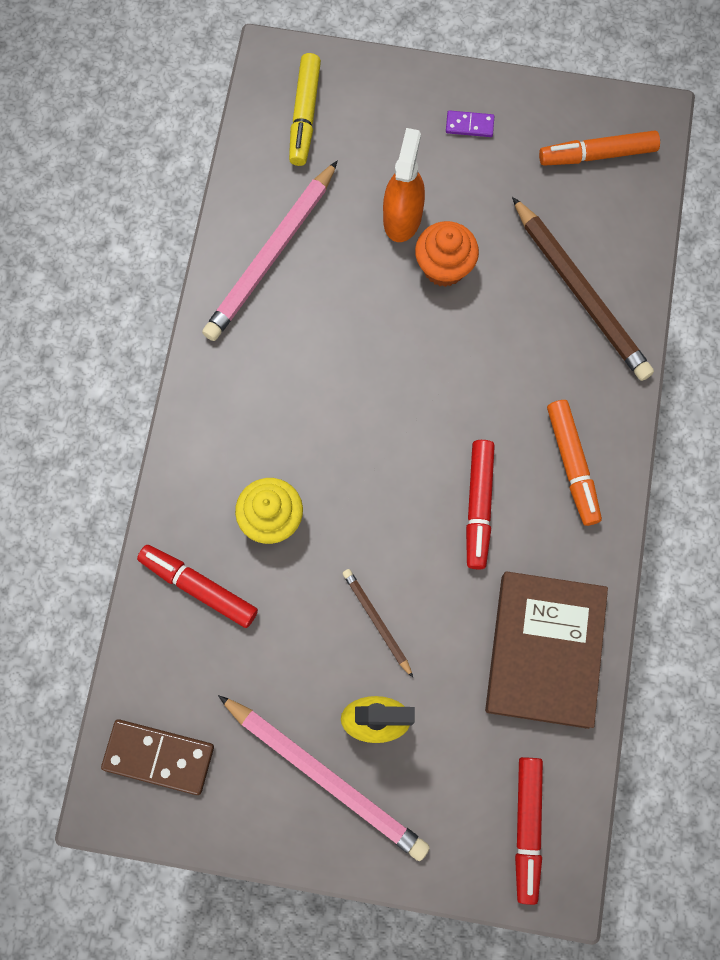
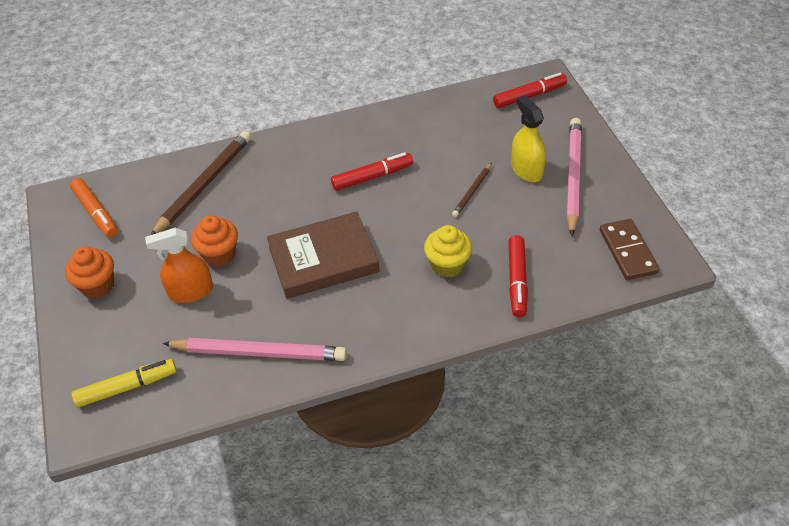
camera: 115 degrees left, 25 degrees down
(469, 125) = (98, 285): purple domino -> orange cupcake
(544, 650) = (435, 122): brown book -> brown book (323, 259)
(572, 465) = (321, 149): orange marker -> none

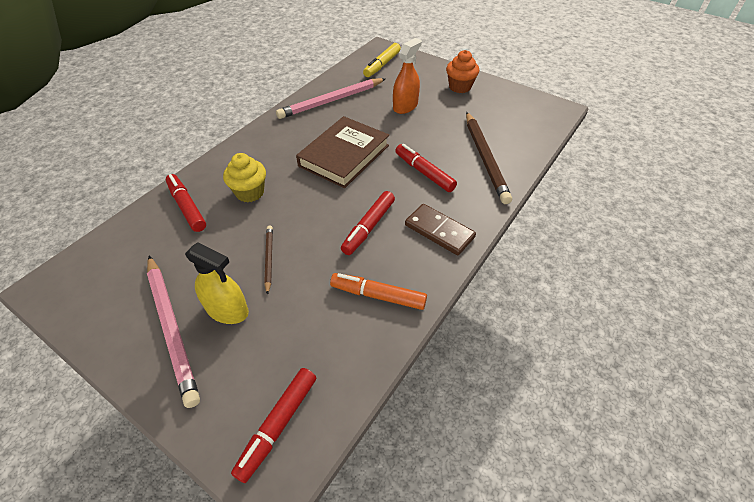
camera: 140 degrees right, 0 degrees up
(96, 213) = (522, 113): orange marker -> orange marker (378, 295)
(219, 254) = (414, 128): orange cupcake -> none
(272, 200) = (424, 172): none -> red marker
(628, 251) = (91, 275): brown domino -> brown domino (439, 231)

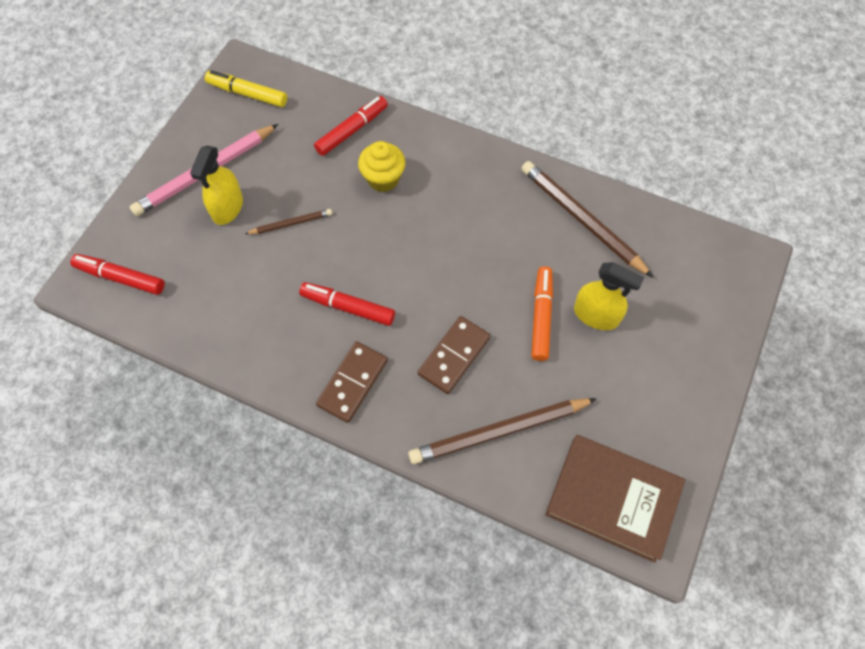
camera: 80 degrees right, 15 degrees up
(331, 101) = (581, 219): pink pencil -> brown pencil
(344, 156) = (467, 258): brown book -> brown book (612, 499)
(378, 295) = (255, 332): orange marker -> orange marker (541, 316)
(382, 65) = (700, 267): yellow marker -> yellow marker (247, 94)
(405, 106) = (596, 315): orange spray bottle -> yellow spray bottle
(424, 172) = (454, 356): red marker -> brown domino
(460, 87) = (673, 388): orange cupcake -> none

